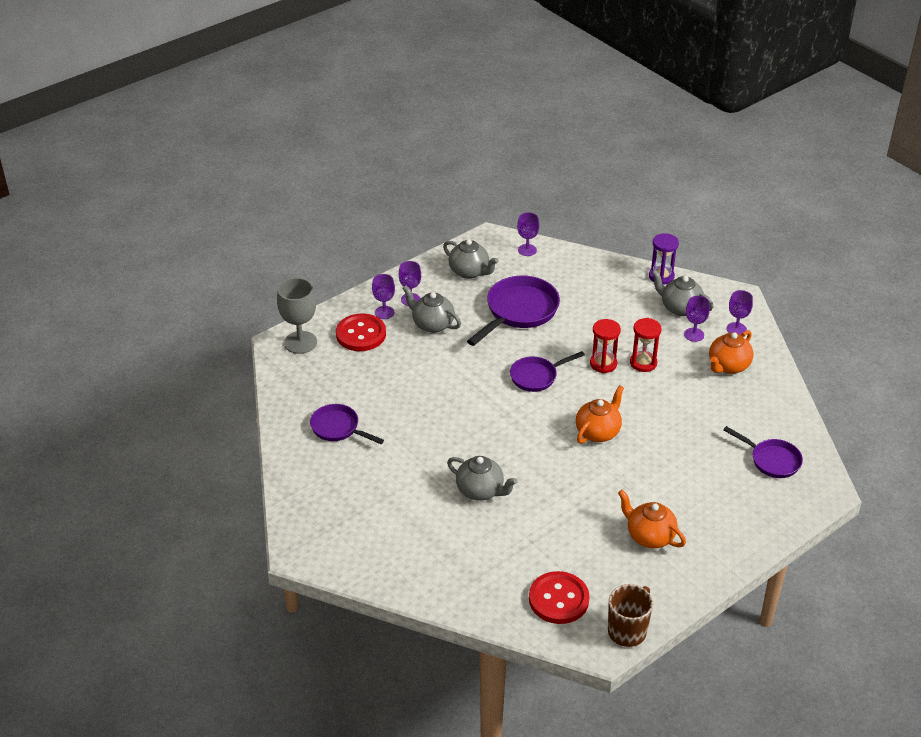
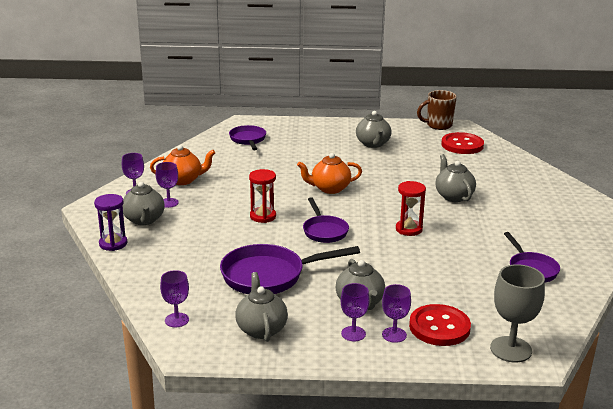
camera: 140 degrees left, 15 degrees down
(537, 376) = (324, 231): purple pan -> purple pan turned 60 degrees clockwise
(643, 363) = (234, 205): red hourglass -> red hourglass (408, 229)
(649, 536) = (373, 144): orange teapot -> grey teapot

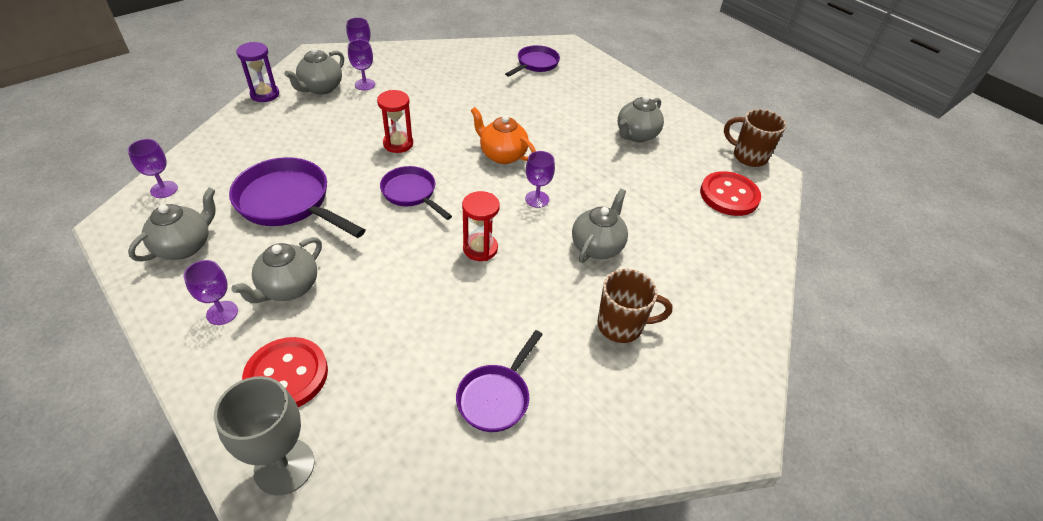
camera: 45 degrees right, 20 degrees up
(183, 180) = (414, 71): orange teapot -> none
(324, 231) = (411, 193): purple pan -> purple pan turned 105 degrees clockwise
(394, 335) = (242, 345): purple goblet -> purple goblet (537, 199)
(521, 216) = (621, 326): none -> brown mug

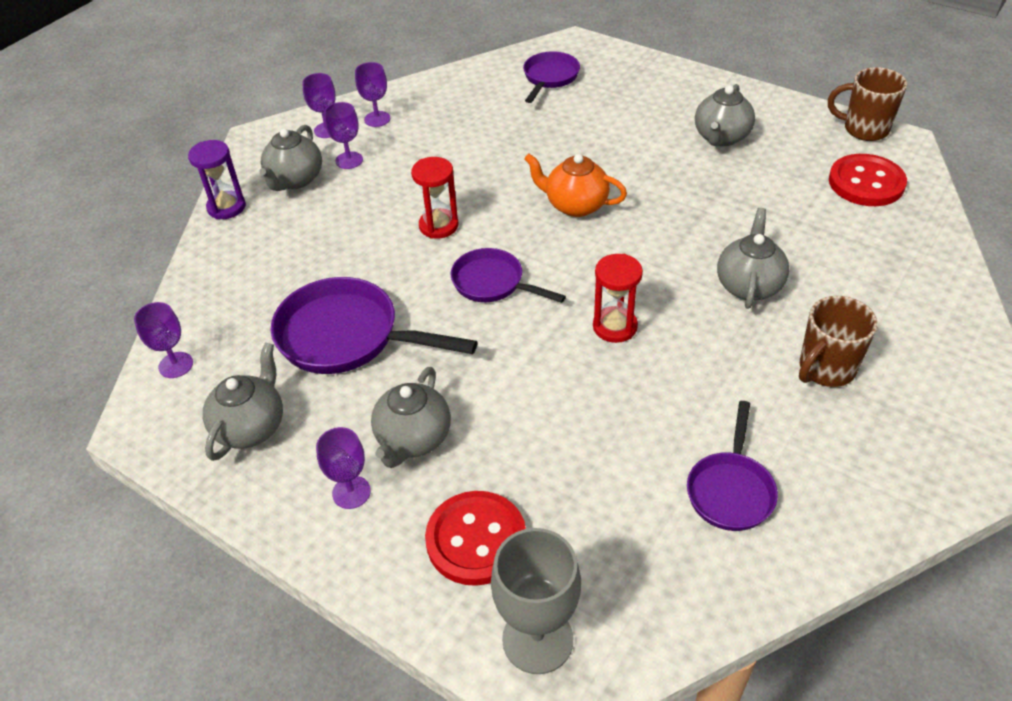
camera: 10 degrees left, 0 degrees up
(537, 199) = (647, 248): purple goblet -> purple goblet (377, 119)
(621, 326) = (825, 369): brown mug -> brown mug turned 150 degrees clockwise

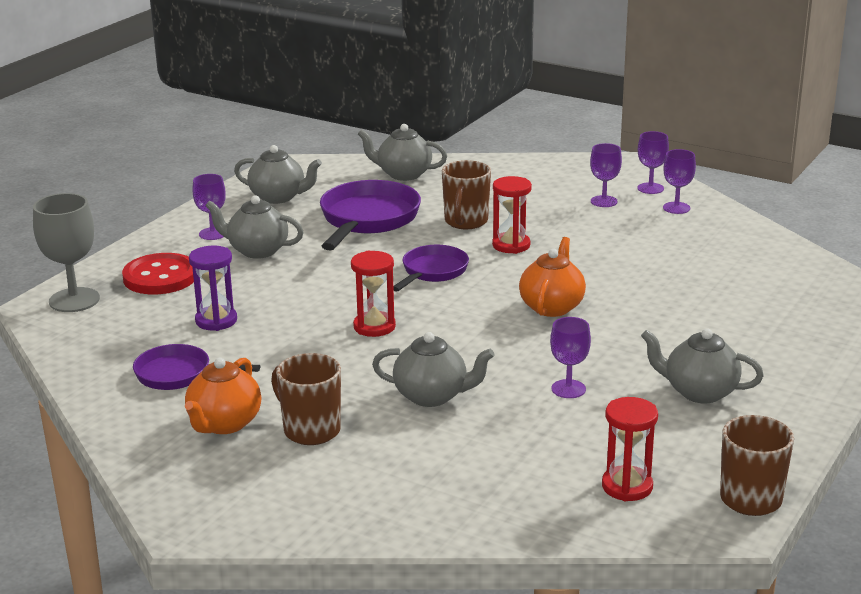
camera: 85 degrees right, 20 degrees down
(176, 365) = (342, 168): purple goblet -> purple goblet (568, 389)
(226, 207) = (526, 162): purple hourglass -> purple hourglass (216, 321)
(295, 180) = (568, 183): grey teapot -> grey teapot (403, 174)
(374, 257) = (465, 222): none -> brown mug
(549, 78) = (791, 289): purple pan -> none
(827, 439) = (224, 424): none -> orange teapot
(866, 183) = (627, 486): red button -> red hourglass

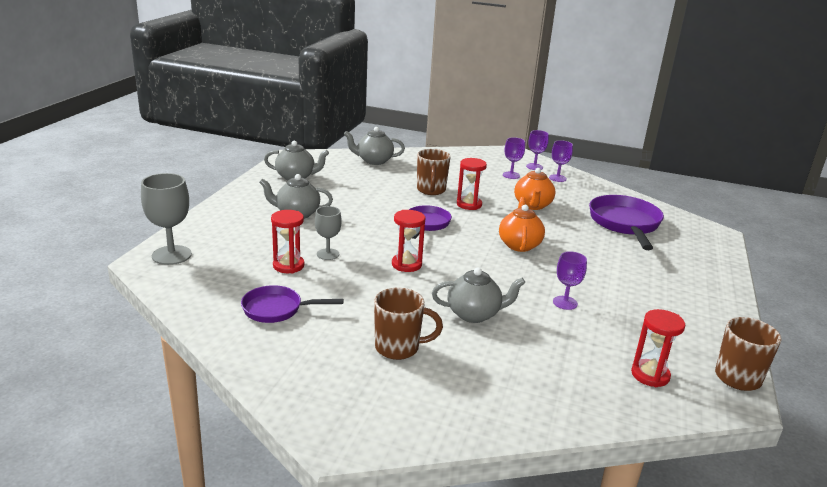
camera: 15 degrees left, 0 degrees up
(160, 277) = (233, 235): red button -> none
(212, 234) = (259, 203): purple goblet -> none
(216, 321) = (288, 266): purple hourglass -> red hourglass
(224, 424) = (329, 348): orange teapot -> orange teapot (532, 205)
(274, 308) = (328, 254): none -> grey goblet
(310, 430) = (398, 348): brown mug -> brown mug turned 150 degrees clockwise
(367, 220) = (365, 191): purple pan -> purple pan (625, 224)
(699, 392) = (651, 299): grey teapot -> none

